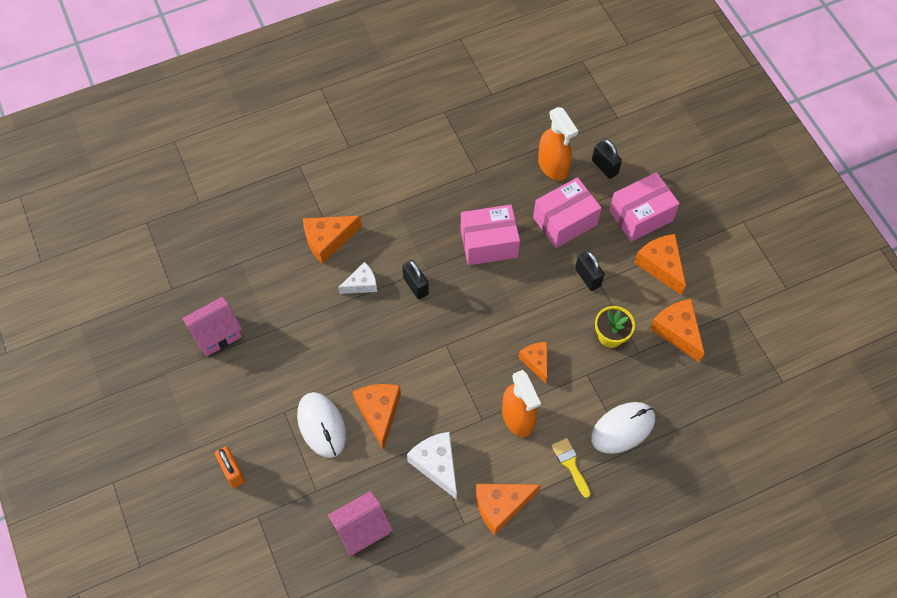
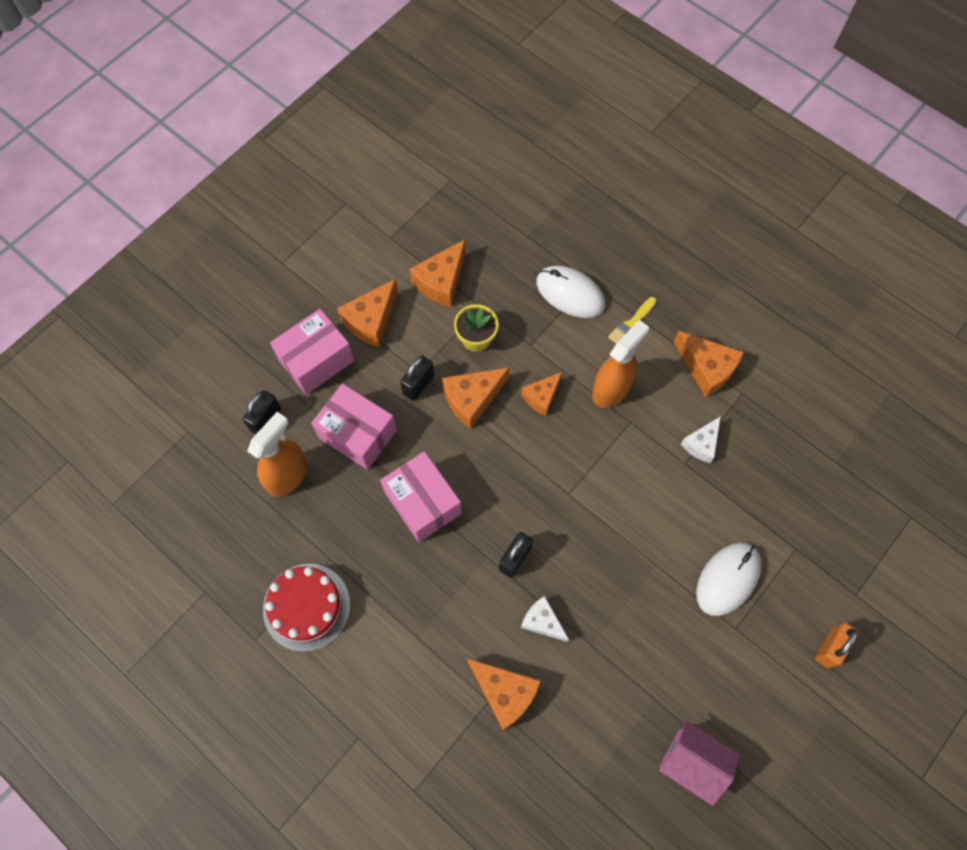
camera: 115 degrees left, 5 degrees up
(362, 529) = (805, 484): pink house -> none
(379, 412) = (680, 526): orange cheese -> orange cheese (472, 399)
(436, 465) = (701, 444): white cheese -> white cheese, size x0.65
(450, 147) = (306, 607): none -> red cake
(641, 215) = (316, 360): pink box -> pink box turned 75 degrees counterclockwise

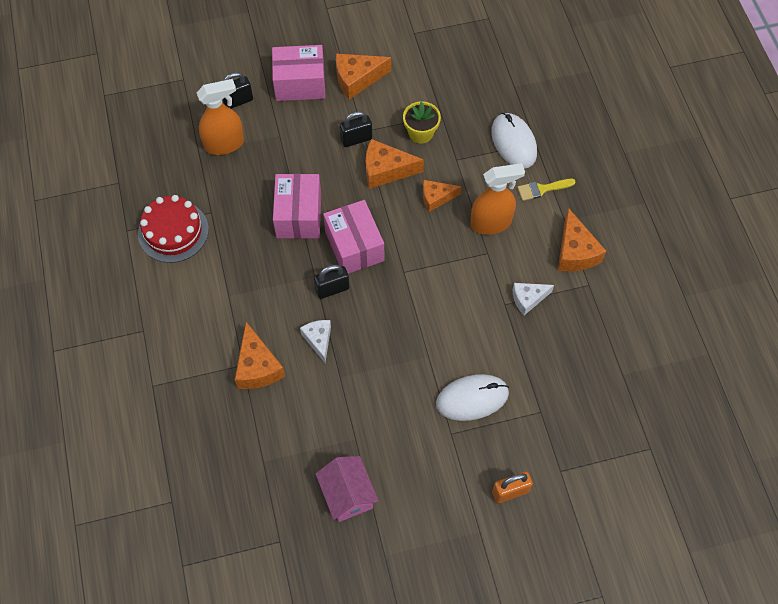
camera: 35 degrees right, 5 degrees down
(357, 434) = (290, 146): pink box -> pink box (354, 246)
(441, 281) = (426, 81): orange cheese -> none

